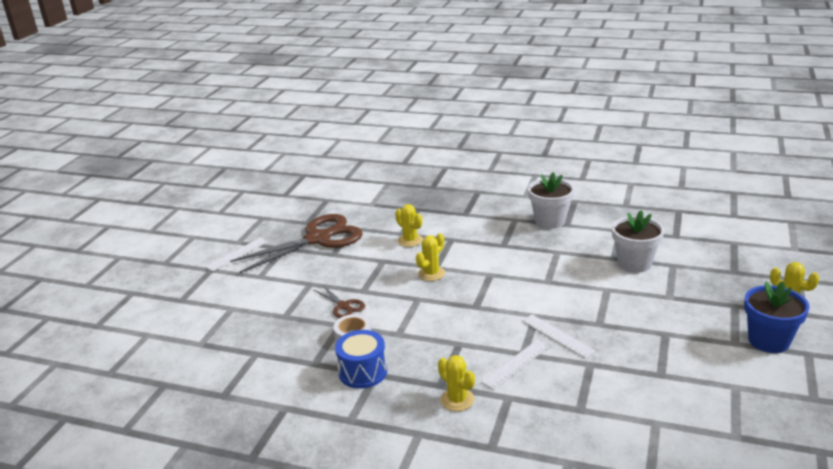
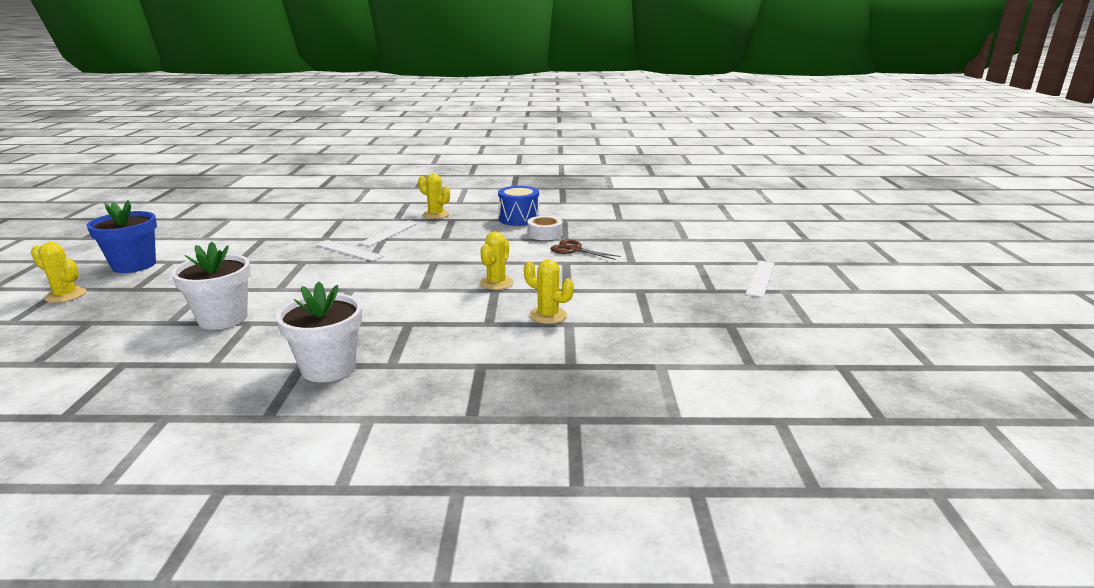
camera: 160 degrees right, 5 degrees down
(319, 238) = (681, 305): brown scissors -> none

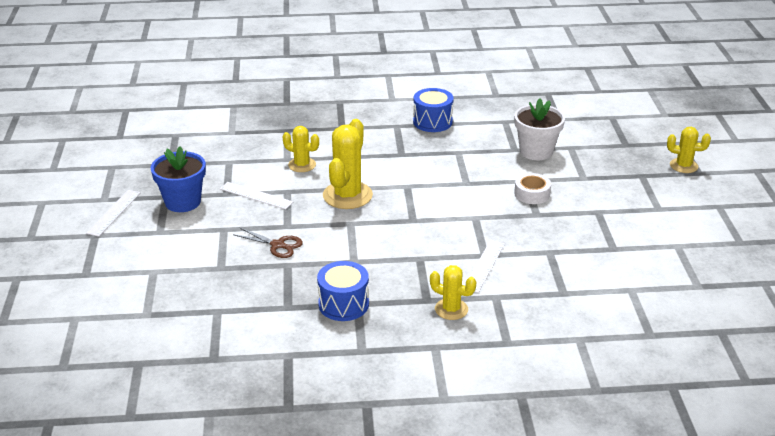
camera: 175 degrees right, 10 degrees up
(134, 265) = (684, 201): blue flower pot -> blue flower pot (183, 202)
(328, 368) = (432, 122): white flower pot -> blue drum
(349, 250) = (506, 232): white ruler -> white ruler (256, 195)
(496, 283) = (347, 195): yellow cactus -> yellow cactus, size x1.72
(545, 234) = (309, 273): white tape -> white tape (532, 194)

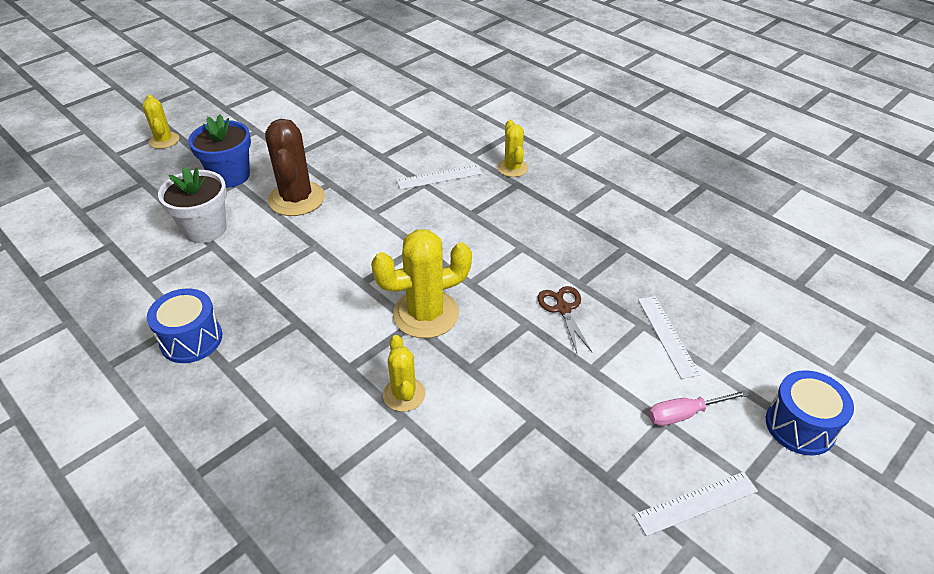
camera: 130 degrees left, 10 degrees up
(151, 241) = (684, 414): none -> pink screwdriver
(183, 202) = (596, 449): blue flower pot -> blue flower pot (230, 176)
(256, 195) = (508, 389): white ruler -> white ruler (667, 335)
(343, 304) = (580, 220): blue drum -> blue drum (800, 426)
(532, 194) = (296, 199): white tape -> brown cactus

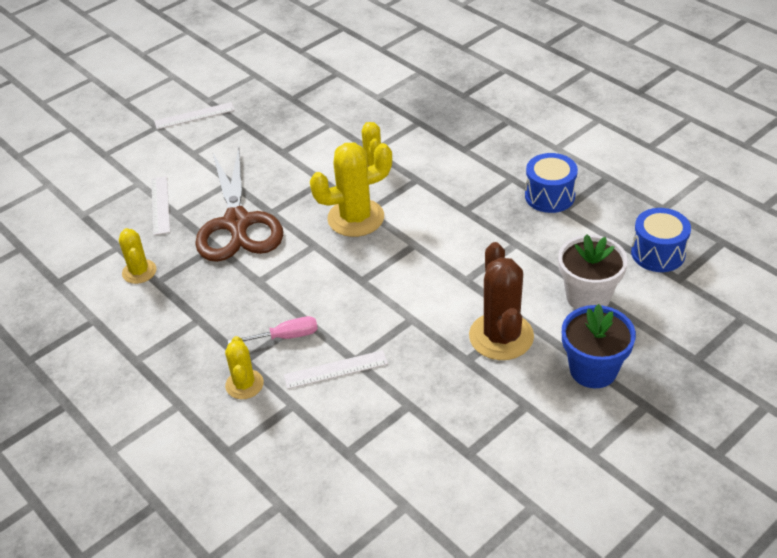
camera: 175 degrees left, 0 degrees up
(164, 140) = (714, 433): yellow cactus -> yellow cactus (139, 272)
(563, 308) = (237, 224): brown scissors -> brown scissors, size x2.25
(684, 414) = (176, 157): pink screwdriver -> pink screwdriver (285, 337)
(800, 426) = (102, 152): blue drum -> blue drum (658, 253)

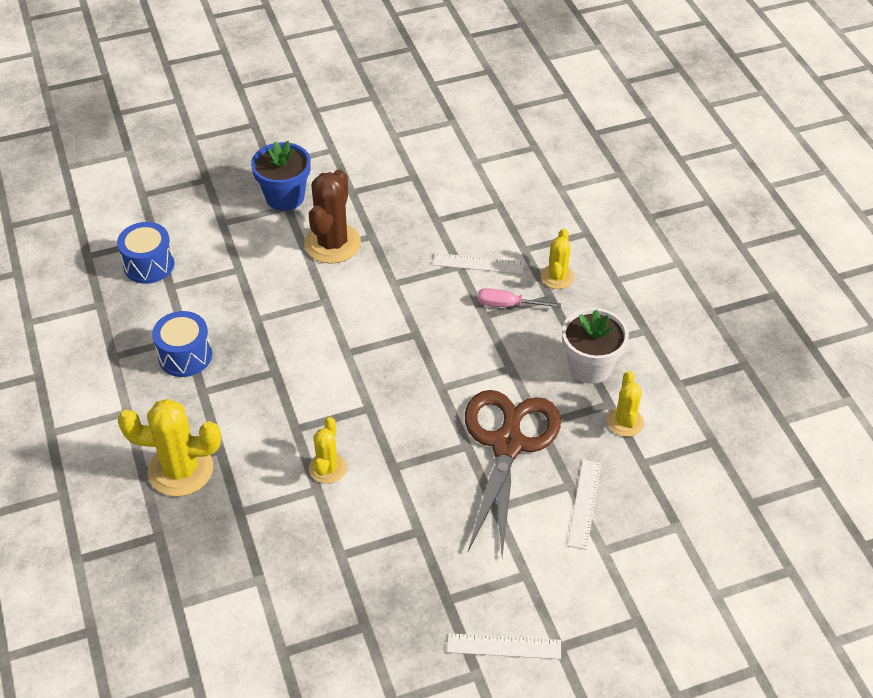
camera: 160 degrees left, 5 degrees up
(356, 218) = (384, 403): yellow cactus -> yellow cactus (180, 470)
(588, 296) = (239, 250): white flower pot -> white flower pot (590, 367)

